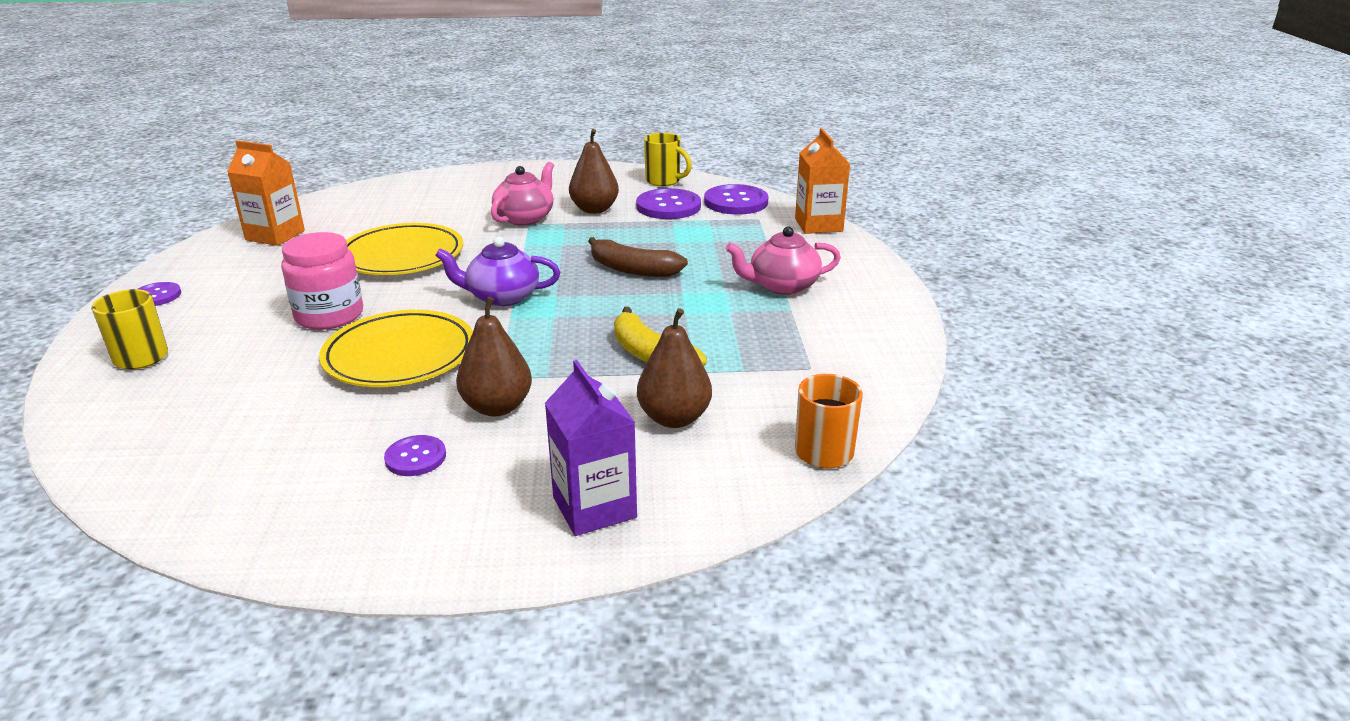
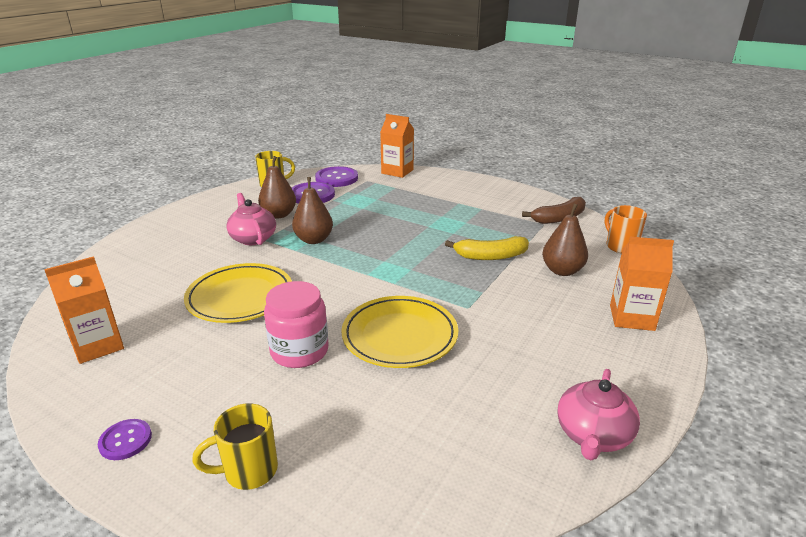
camera: 55 degrees left, 0 degrees up
(415, 457) = (540, 361): purple button -> none
(497, 407) = (504, 318): brown pear -> brown pear (314, 240)
(502, 297) = (361, 278): purple teapot -> none
(594, 507) = (631, 317): purple carton -> orange carton
(632, 269) = (381, 230): brown banana -> brown banana (559, 218)
(782, 286) = (453, 202): pink teapot -> pink teapot (593, 435)

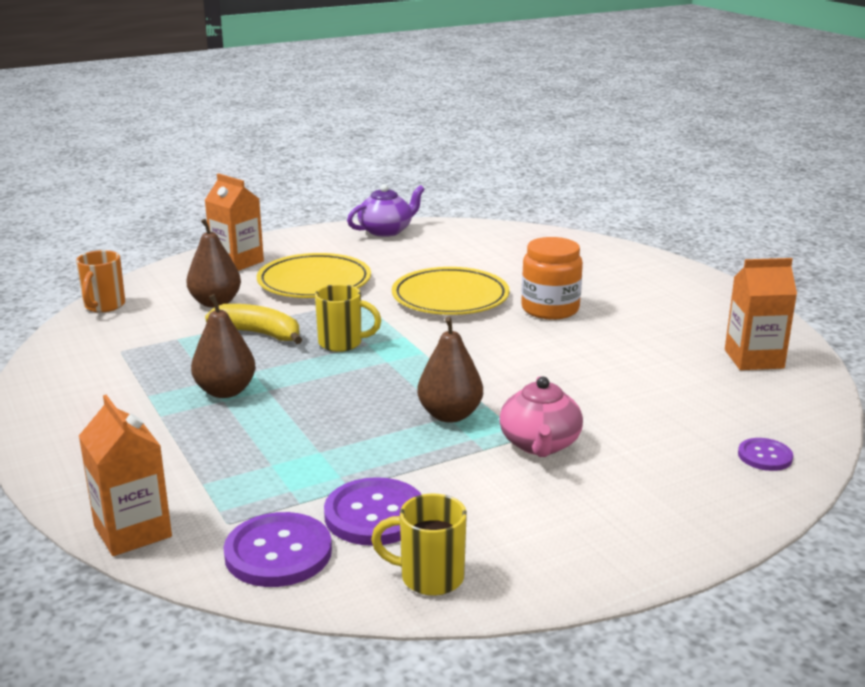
camera: 150 degrees left, 5 degrees down
(125, 440) = (709, 294): purple button -> purple button (765, 456)
(240, 297) = (590, 366): yellow plate -> yellow plate (314, 282)
(249, 471) = (619, 265): yellow mug -> yellow mug (342, 343)
(279, 215) = (471, 481): brown pear -> brown pear (225, 391)
(299, 351) = (550, 309): pink jar -> orange jar
(559, 218) = (85, 352): brown banana -> none
(593, 435) = (386, 231): pink teapot -> purple teapot

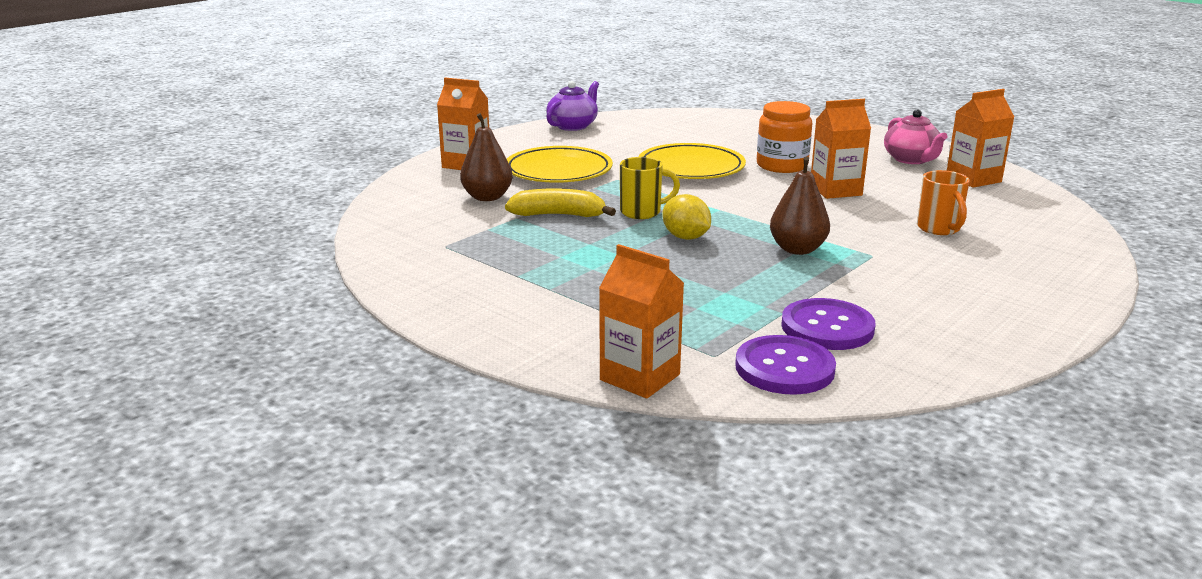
camera: 20 degrees left, 0 degrees up
(104, 306) = (380, 213): orange mug -> orange mug (939, 229)
(225, 391) = (585, 262): brown pear -> none
(352, 380) = (685, 237): none -> yellow lemon
(429, 577) = (924, 361): yellow mug -> none
(540, 444) = (891, 258): pink teapot -> pink teapot (911, 159)
(574, 349) = (835, 190): none -> orange carton
(765, 456) = (1058, 239): purple button -> none

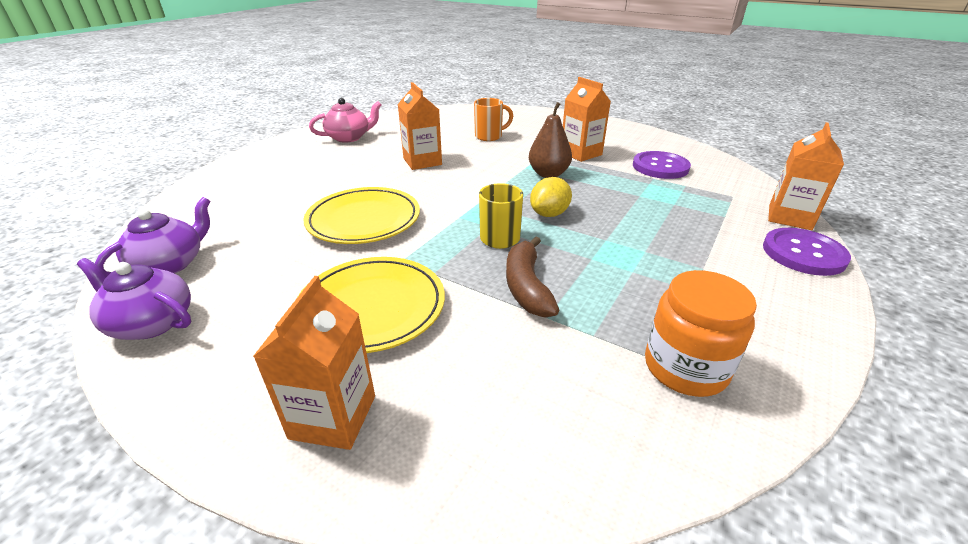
camera: 100 degrees left, 10 degrees up
(487, 197) = (486, 357): brown pear -> none
(559, 215) = (527, 286): yellow banana -> brown banana
(639, 123) = (171, 264): none -> purple teapot
(782, 165) = (360, 180): orange jar -> orange jar (685, 367)
(784, 368) = (723, 177): purple button -> purple button (803, 253)
(973, 179) = (393, 124): orange carton -> orange carton (581, 153)

